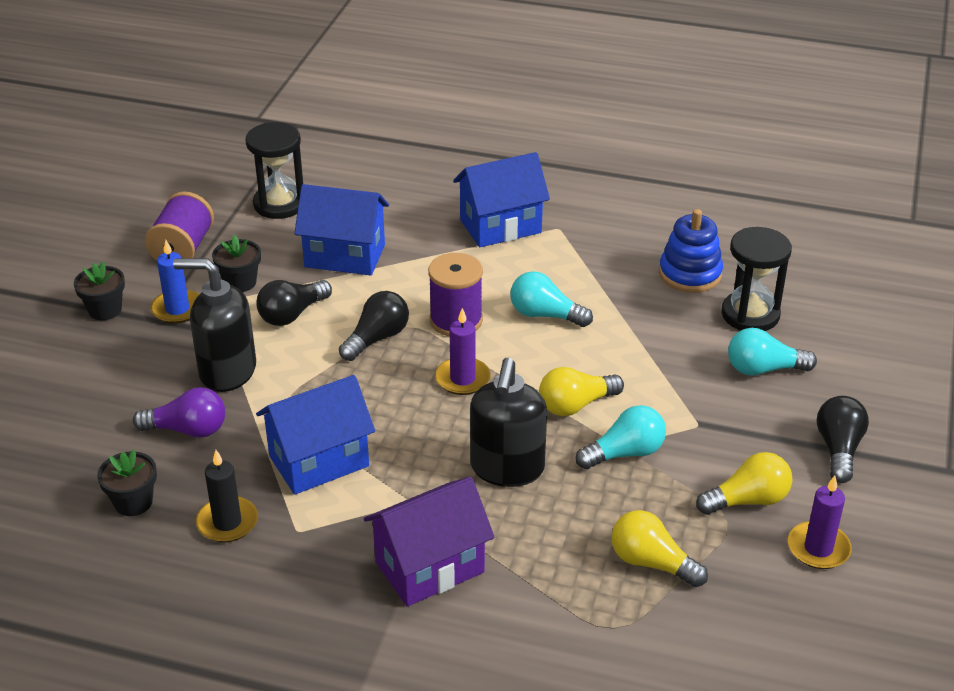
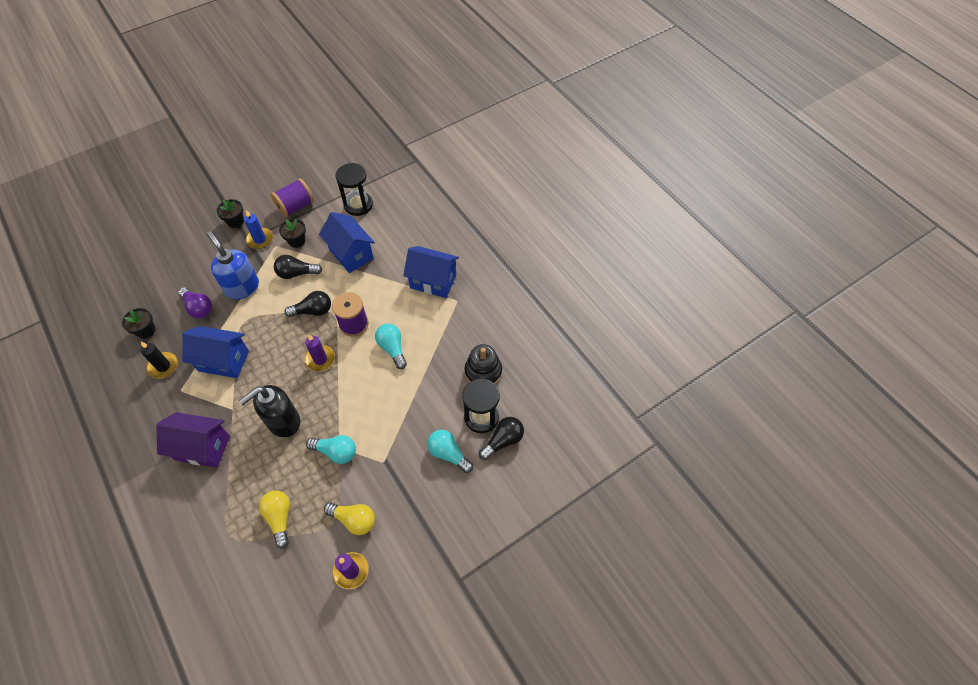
camera: 40 degrees right, 20 degrees up
(227, 371) = (242, 287): black soap dispenser -> blue soap dispenser
(576, 405) = (347, 409): yellow light bulb -> none
(690, 274) = (483, 372): blue stacking toy -> black stacking toy
(838, 449) = (425, 526): black light bulb -> black light bulb (503, 441)

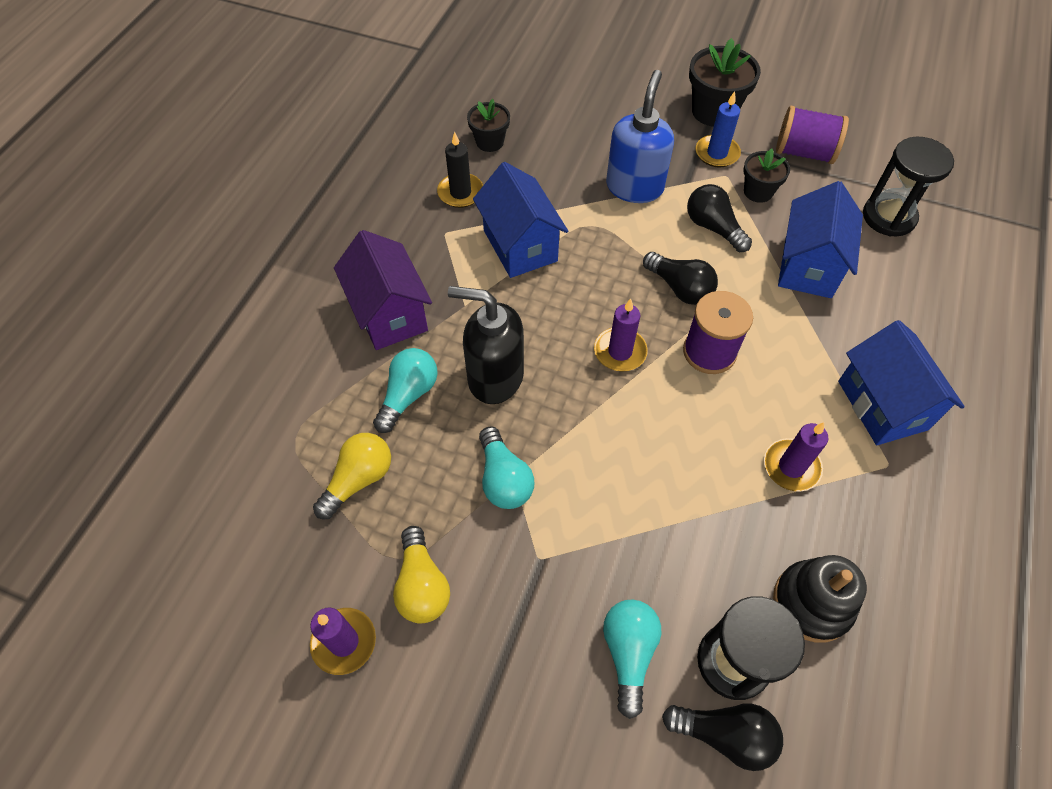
camera: 55 degrees right, 0 degrees up
(198, 308) = (564, 166): purple light bulb -> none
(235, 221) = (713, 111): black flower pot -> black flower pot, size x1.63
(392, 348) = (722, 433): turquoise light bulb -> turquoise light bulb (408, 395)
(428, 335) = (791, 467): none -> purple candle

